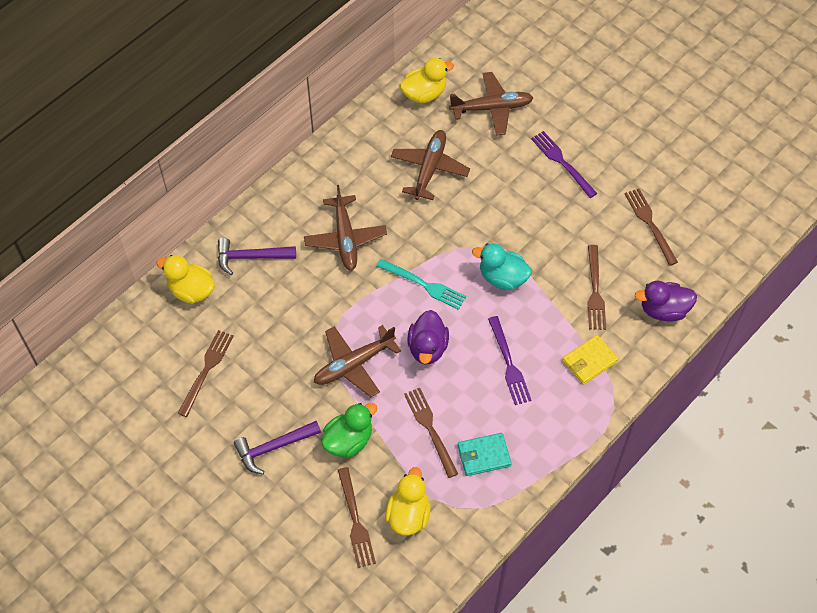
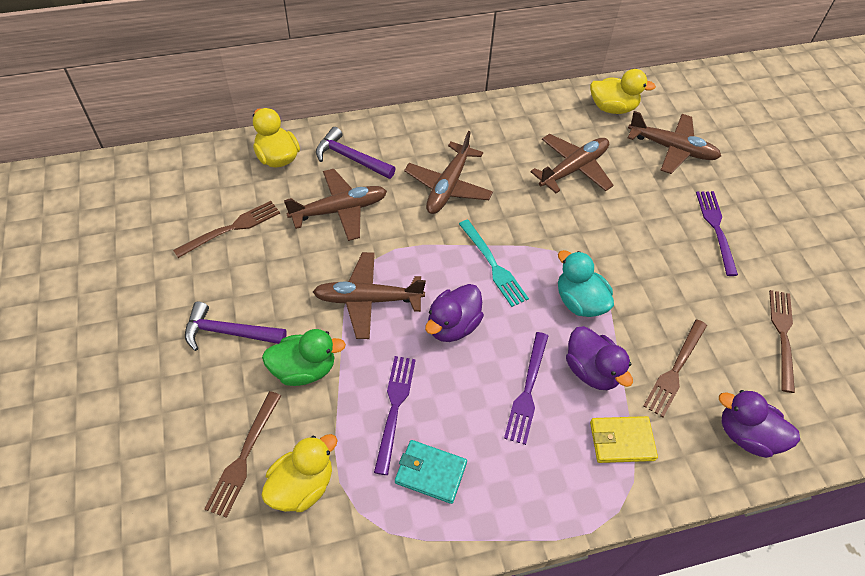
camera: 30 degrees right, 5 degrees down
(277, 306) = (339, 210): none -> brown plane
(430, 428) = (394, 408): brown fork -> purple fork
(541, 324) = (592, 371): none -> purple duck

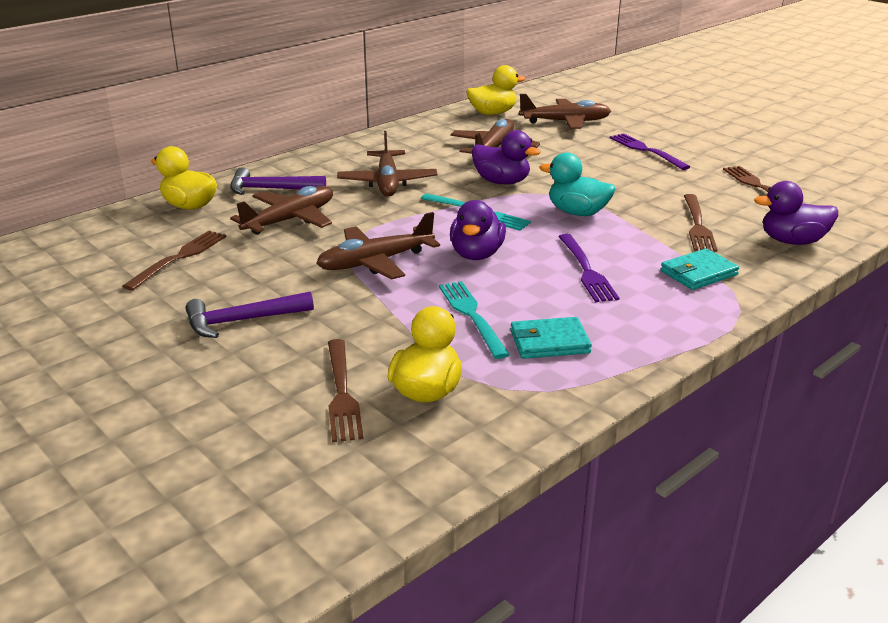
camera: 25 degrees left, 25 degrees down
(304, 369) = (352, 320): green duck -> none
(394, 408) = (471, 315): purple fork -> turquoise fork
(592, 371) = (630, 244): purple duck -> purple duck (502, 182)
(622, 441) = (698, 273): yellow wallet -> turquoise wallet

